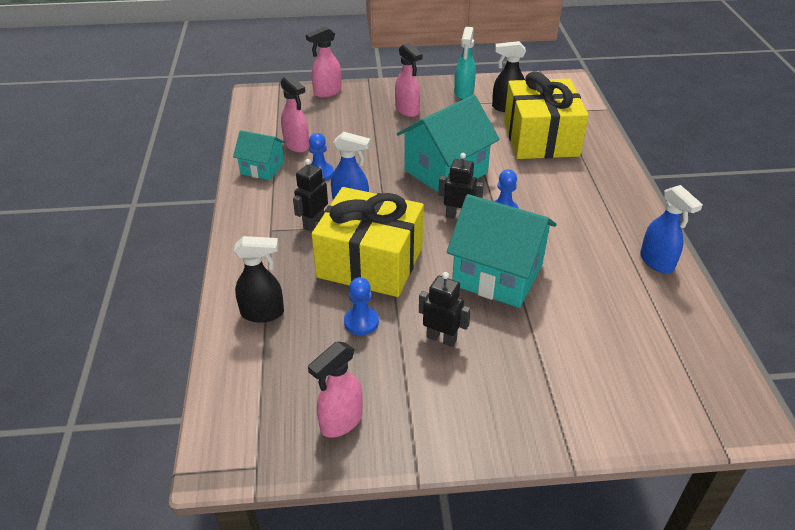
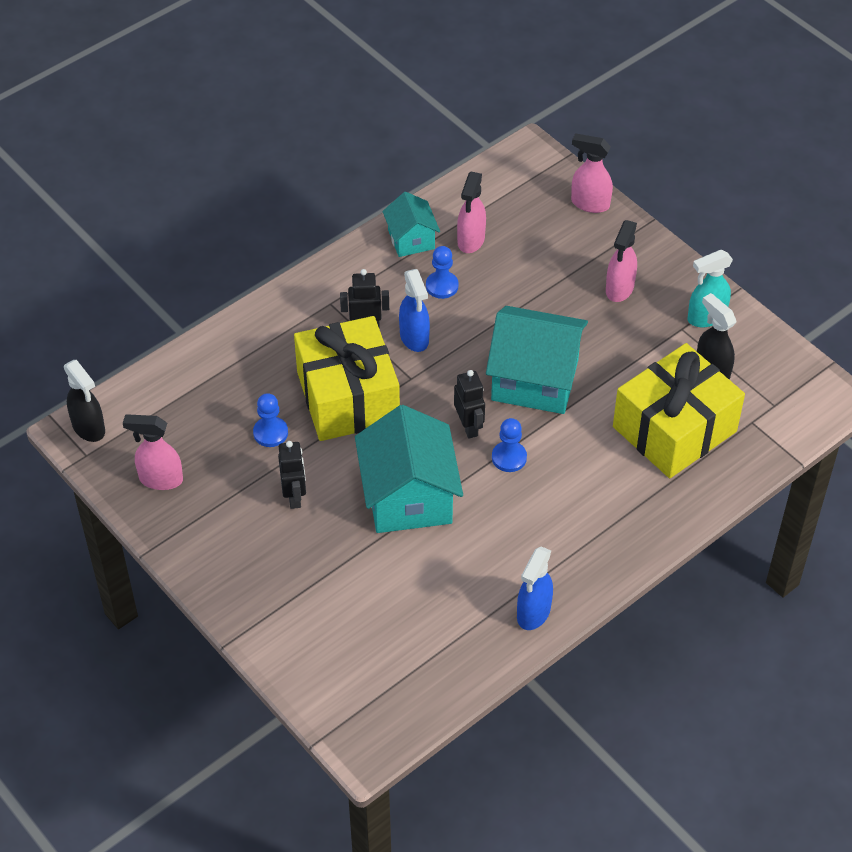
camera: 55 degrees right, 10 degrees up
(263, 313) = (228, 364): black spray bottle -> black spray bottle (89, 428)

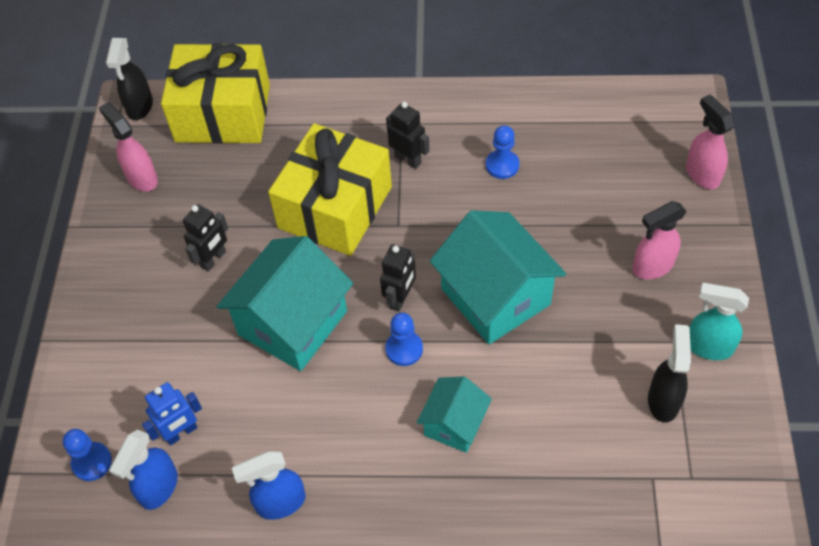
camera: 45 degrees right, 5 degrees up
(270, 433) = (251, 196): blue pawn -> blue pawn (92, 462)
(411, 239) = (517, 111): turquoise house -> turquoise house (454, 424)
(411, 624) = (181, 433): none -> blue robot
(414, 338) = (435, 194): blue spray bottle -> blue spray bottle (159, 488)
(471, 241) = (565, 142): pink spray bottle -> none
(674, 429) = (572, 430): yellow gift -> yellow gift (223, 113)

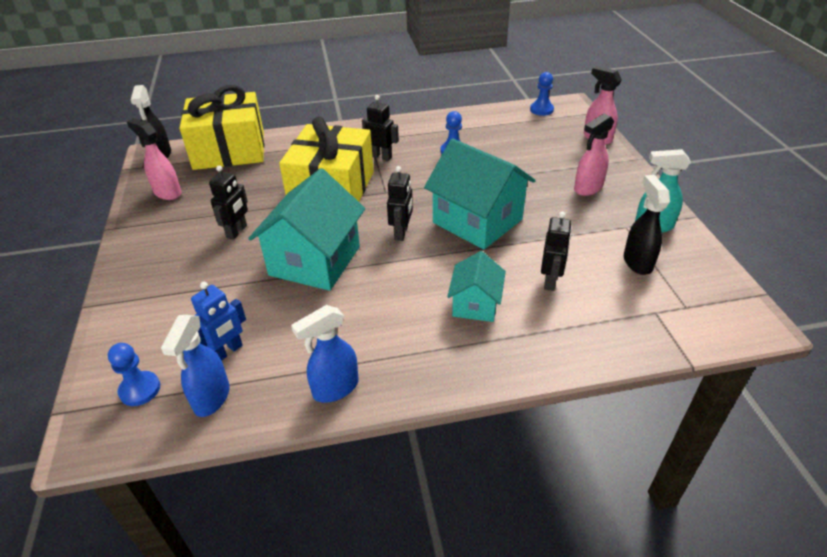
camera: 15 degrees left, 15 degrees down
(404, 349) = (415, 263): blue pawn -> blue pawn (541, 110)
(550, 408) = (550, 281): none -> black robot

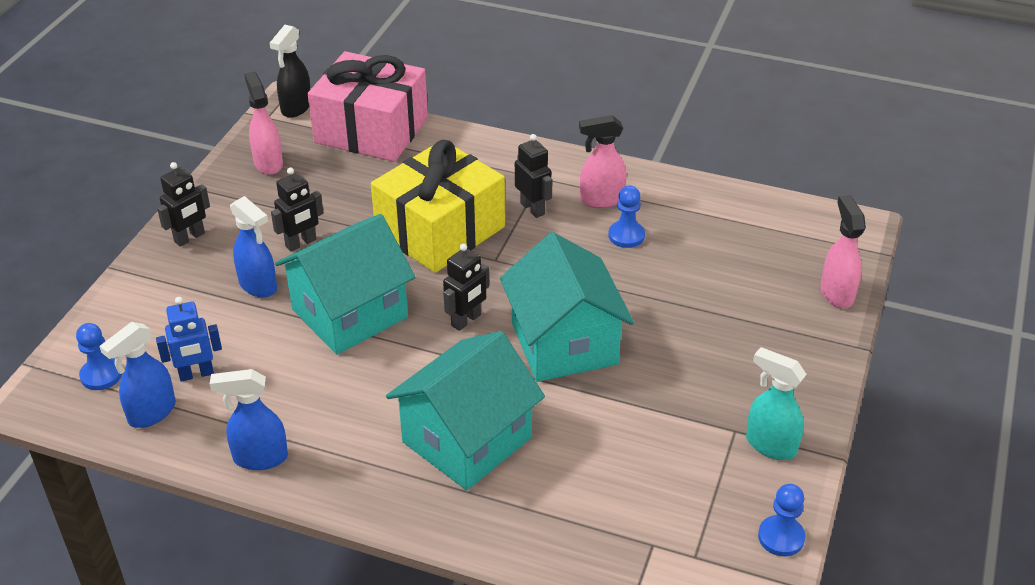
camera: 30 degrees right, 0 degrees up
(227, 270) = (258, 286): none -> blue spray bottle
(229, 150) = (371, 130): yellow gift -> pink gift
(475, 304) = (467, 440): turquoise house -> turquoise house, size x1.81
(541, 110) = (807, 219): blue pawn -> blue pawn (781, 537)
(550, 281) = (573, 453): black robot -> black robot (190, 238)
(587, 188) = (743, 360): pink spray bottle -> pink spray bottle (601, 200)
(637, 262) = (698, 479): black spray bottle -> none

